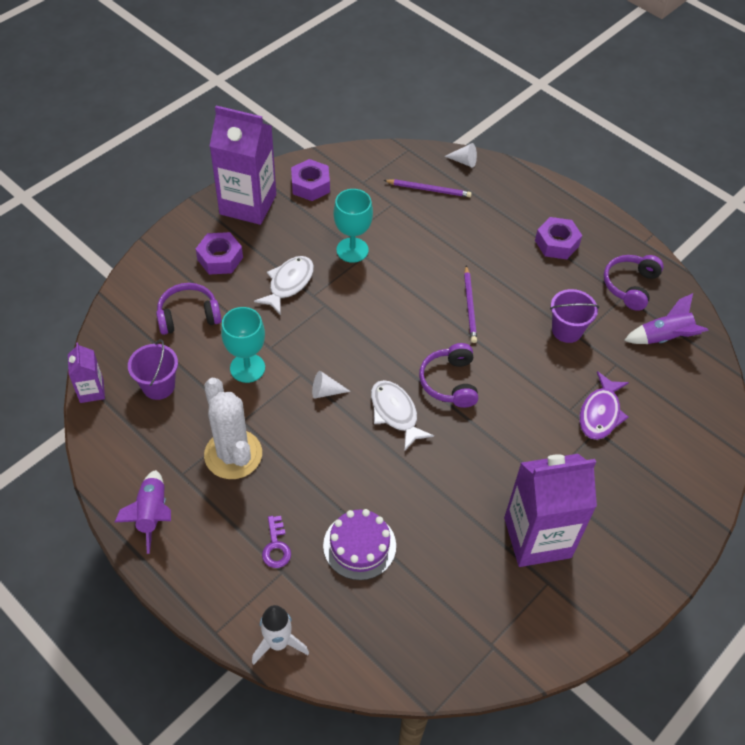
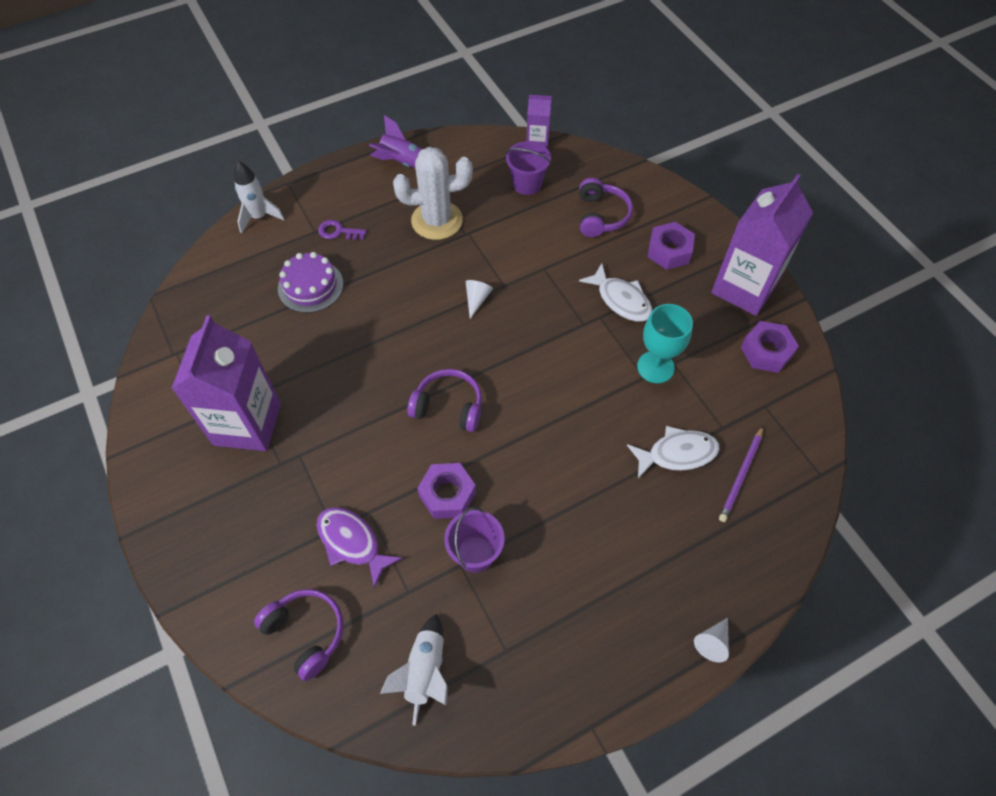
camera: 110 degrees right, 5 degrees up
(247, 368) = (525, 247): turquoise goblet -> none
(395, 413) = (430, 348): white fish -> white fish (677, 454)
(464, 161) = (790, 536): white cone -> white cone (712, 642)
(470, 306) = (543, 460): purple pencil -> none
(556, 243) = (616, 600): purple nut -> purple nut (447, 494)
(630, 286) = (520, 667): purple headphones -> purple headphones (306, 633)
(664, 338) = (425, 671): purple rocket -> white rocket

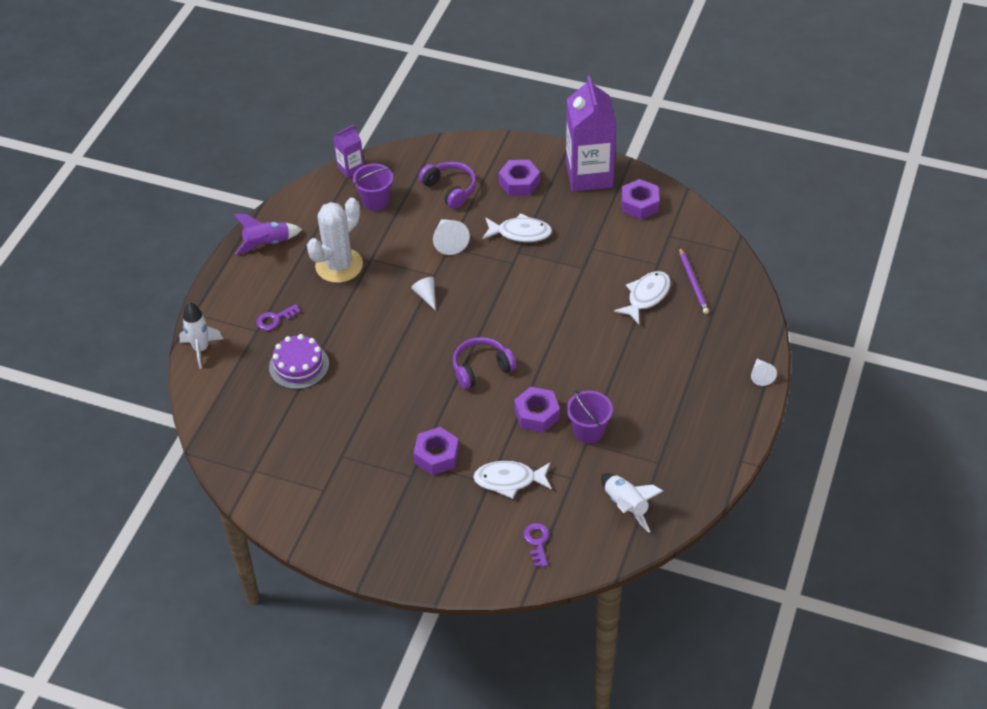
camera: 40 degrees left, 10 degrees down
(247, 424) = (361, 471): purple carton -> none
(306, 633) = (537, 542): purple headphones -> purple key
(320, 462) = (436, 456): none -> purple nut
(352, 542) = (509, 480): purple fish -> white fish
(549, 263) = (449, 241): none -> white cone
(655, 367) = (584, 258): turquoise goblet -> none

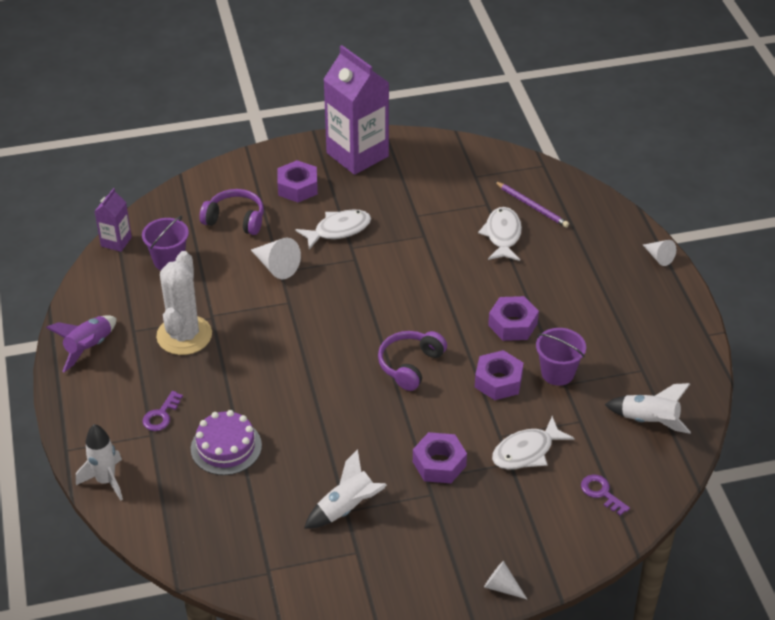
camera: 35 degrees left, 5 degrees down
(343, 454) = (347, 508): none -> white rocket
(426, 295) = (298, 324): white cone -> white cone (501, 587)
(639, 204) = (425, 161): purple nut -> purple nut (512, 324)

